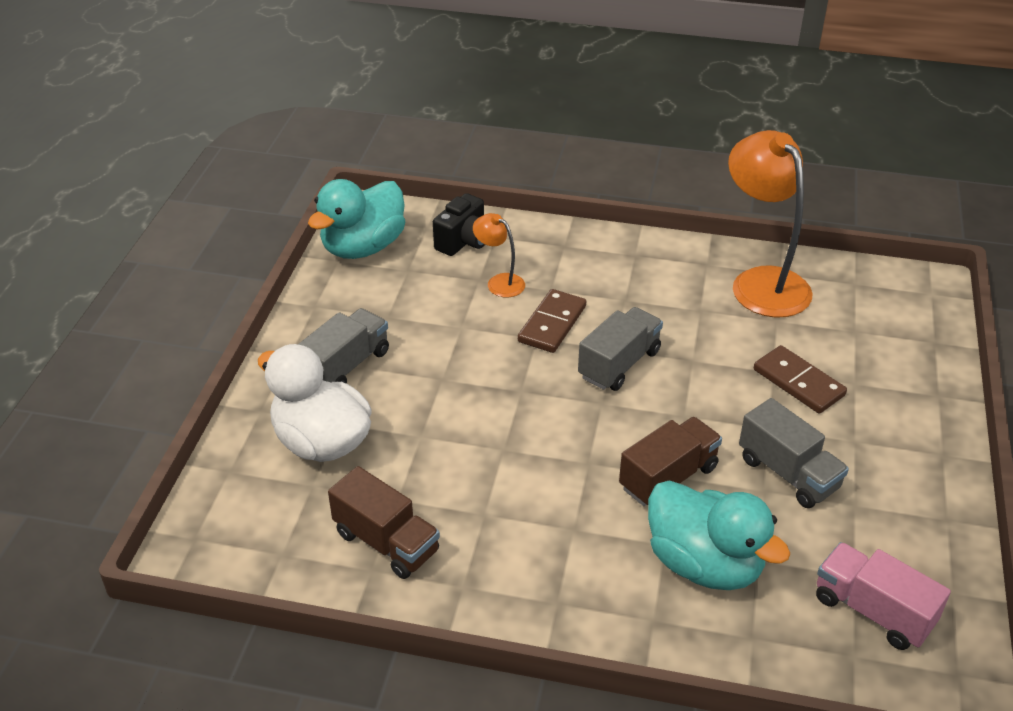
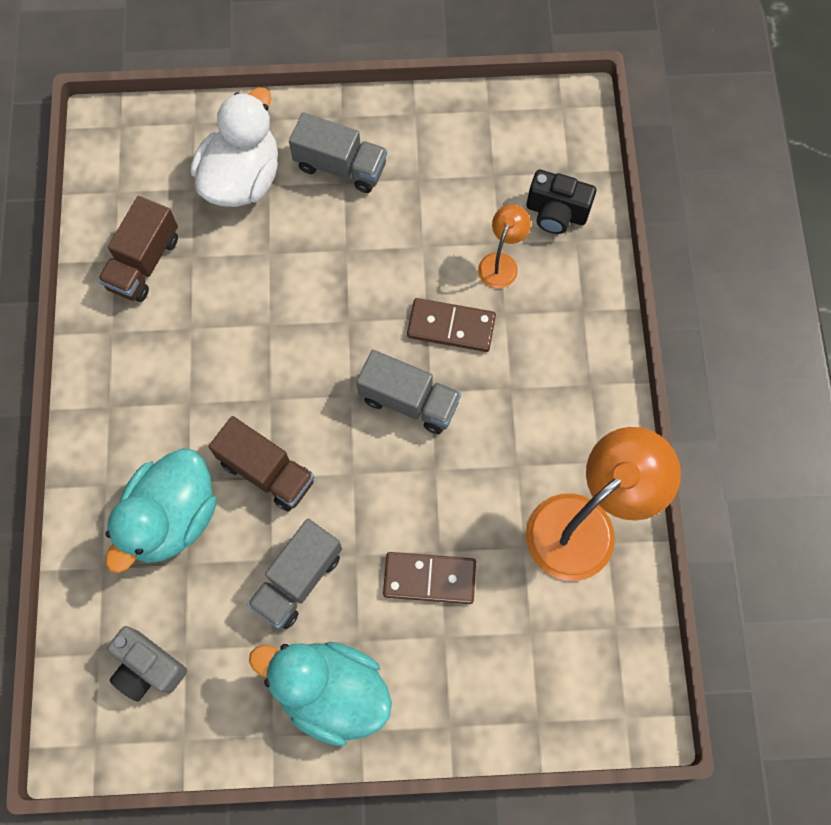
camera: 75 degrees right, 30 degrees up
(363, 247) = (516, 125): turquoise duck -> turquoise duck (331, 692)
(798, 382) = (429, 578): brown domino -> brown domino turned 60 degrees clockwise
(872, 611) = (148, 667): pink truck -> grey camera

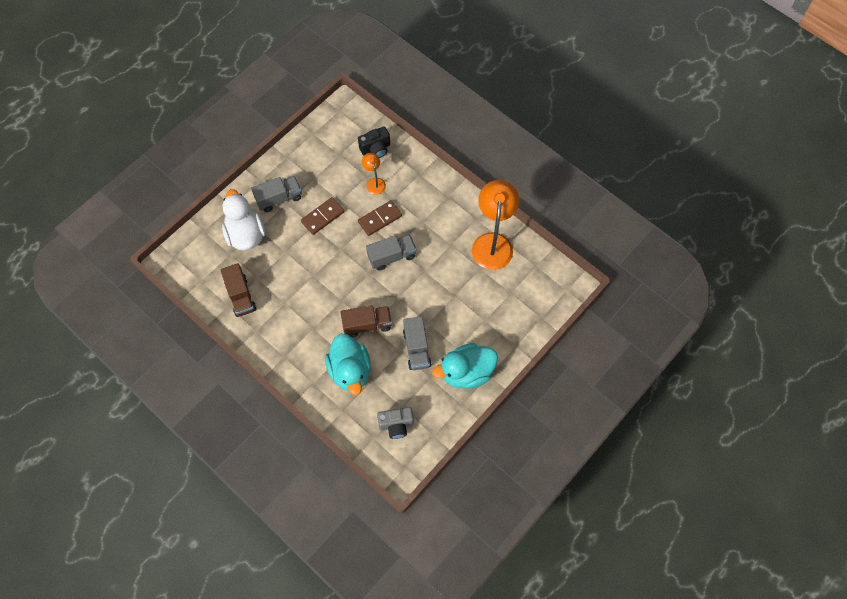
camera: 45 degrees left, 5 degrees down
(429, 578) = (460, 307): brown domino -> brown domino (322, 217)

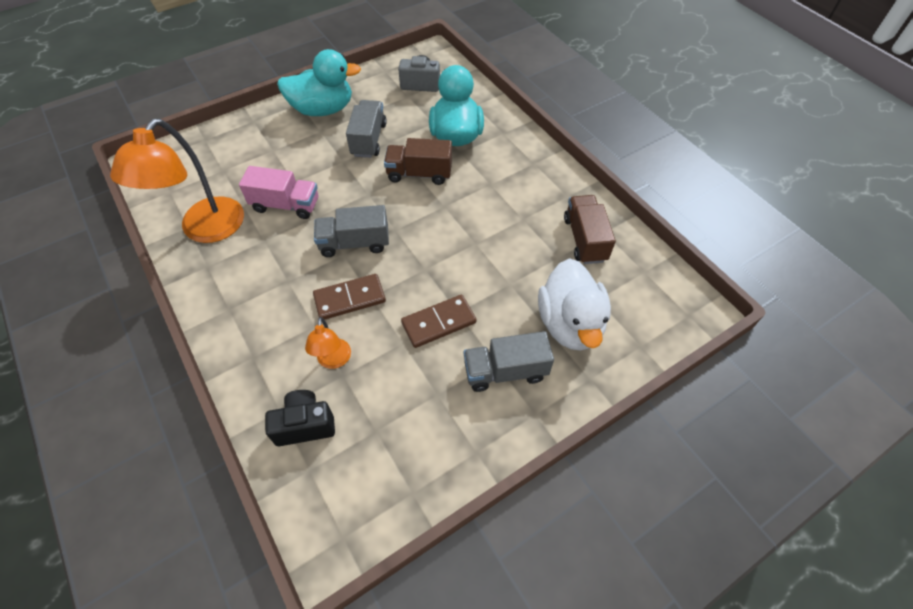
camera: 165 degrees left, 10 degrees down
(450, 274) = (286, 205): none -> pink truck

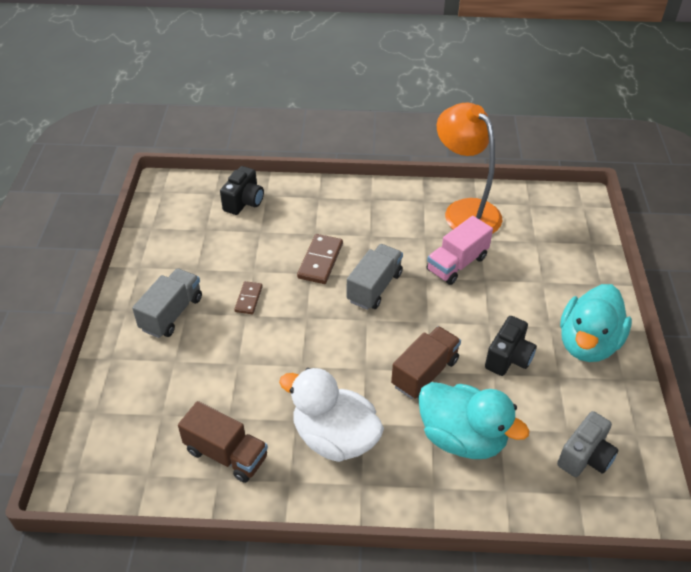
camera: 125 degrees right, 10 degrees down
(334, 360) = (276, 232): orange lamp -> none
(369, 140) = (508, 358): grey truck -> black camera
(439, 323) = (248, 299): brown domino -> brown domino, size x0.62
(570, 323) = (163, 378): white duck -> white duck (334, 438)

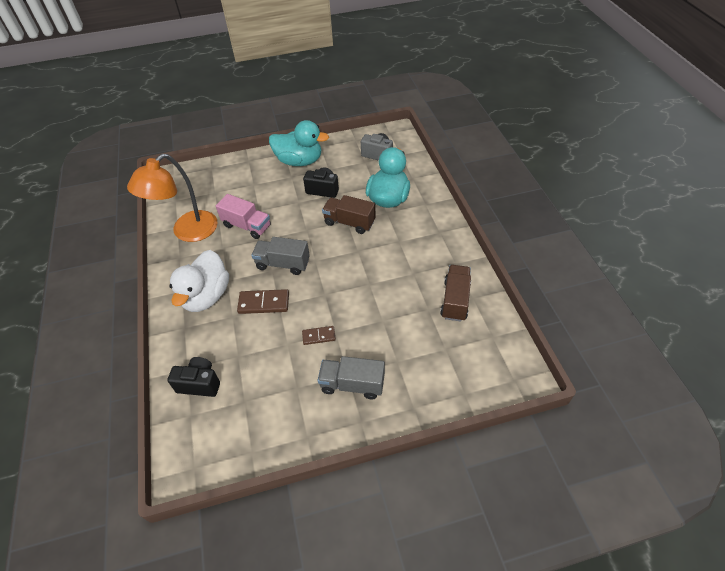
camera: 105 degrees left, 5 degrees up
(334, 438) = (416, 251): white duck -> white duck (206, 296)

